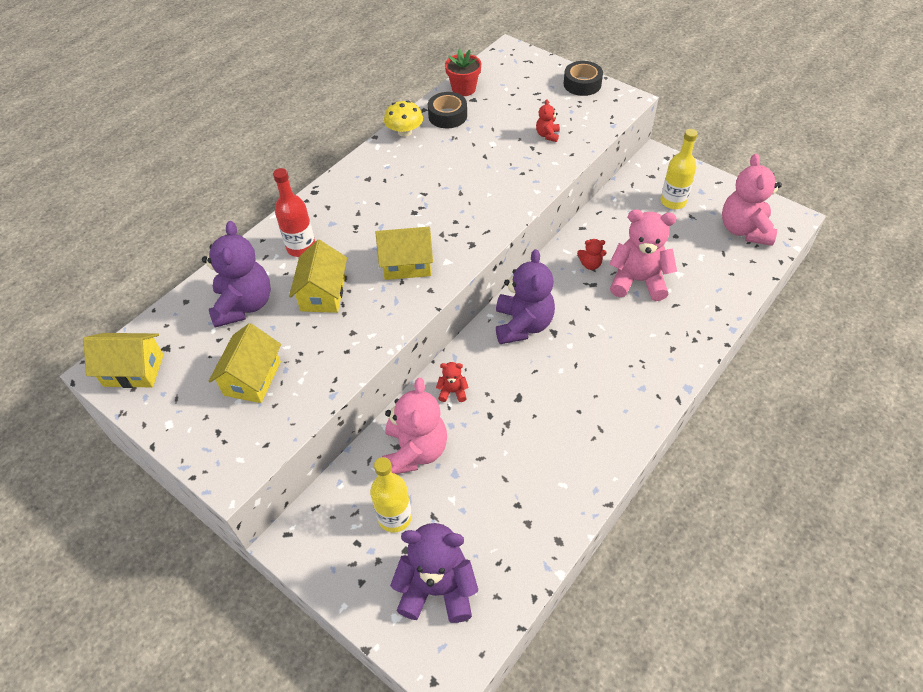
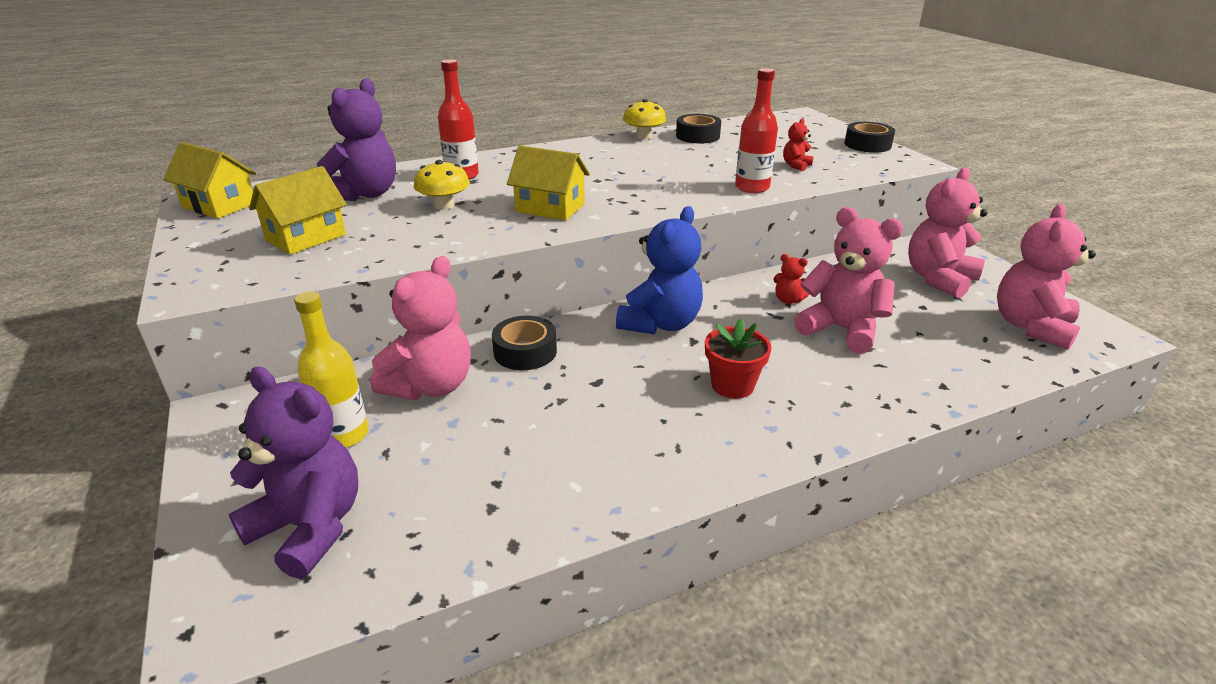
camera: 25 degrees right, 20 degrees down
(323, 294) = (444, 205): yellow house -> yellow mushroom
(452, 392) = (525, 351): red teddy bear -> black tape
(463, 89) = (731, 126): red flower pot -> red flower pot (732, 385)
(523, 325) = (660, 324): purple teddy bear -> blue teddy bear
(534, 179) = (752, 187): none -> red bottle
(673, 201) = (938, 279): yellow bottle -> pink teddy bear

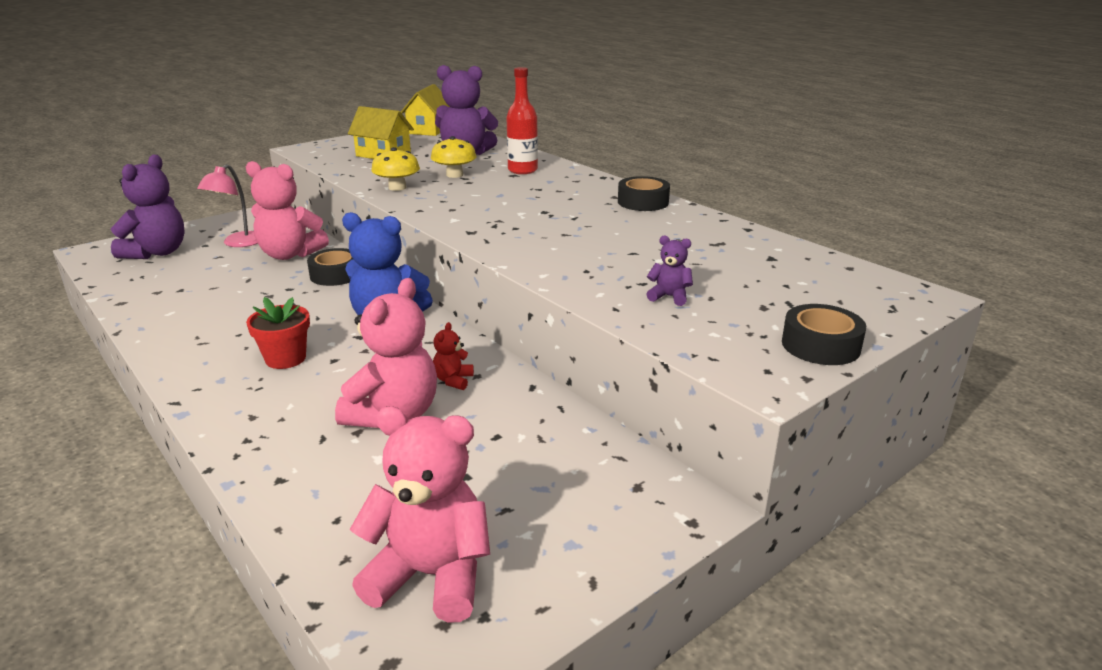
camera: 75 degrees right, 5 degrees down
(343, 435) = (238, 243): yellow bottle -> pink lamp
(550, 208) = (465, 204): yellow house -> none
(643, 136) = (699, 216): yellow mushroom -> yellow mushroom (397, 187)
(697, 136) = (731, 240): black tape -> black tape (643, 202)
(752, 187) = (569, 276): red bottle -> none
(796, 165) = (669, 297): red teddy bear -> purple teddy bear
(938, 279) = (555, 496): pink teddy bear -> none

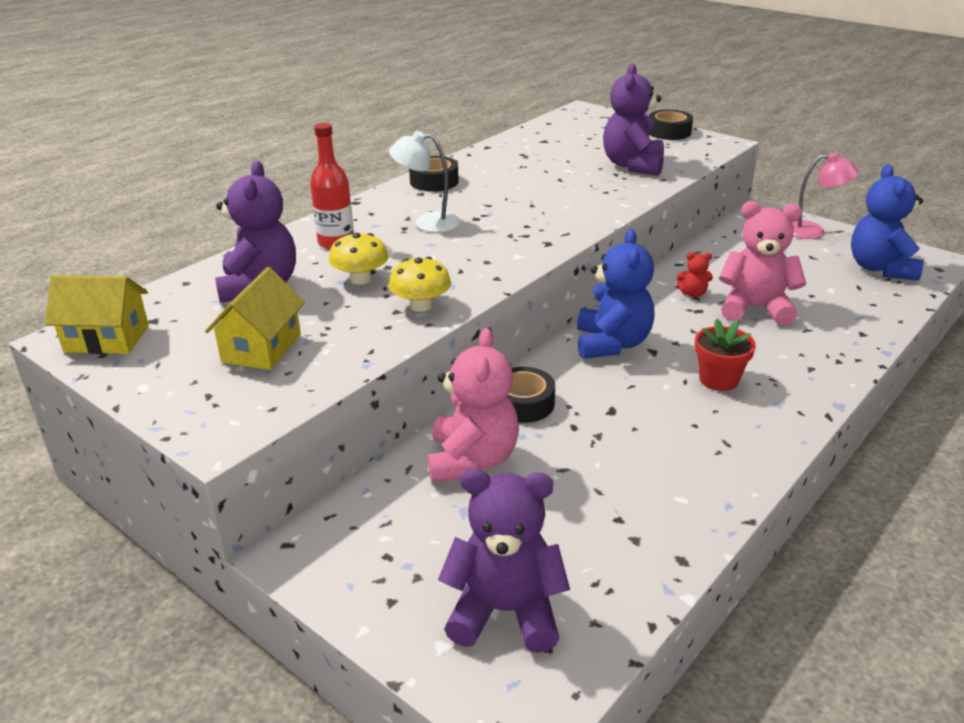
camera: 100 degrees left, 5 degrees up
(238, 243) = (443, 529): pink lamp -> pink lamp (813, 231)
(431, 575) = (880, 268): pink teddy bear -> blue teddy bear
(544, 195) = (427, 222): none -> white lamp
(669, 297) = (633, 165): purple teddy bear -> purple teddy bear, size x2.21

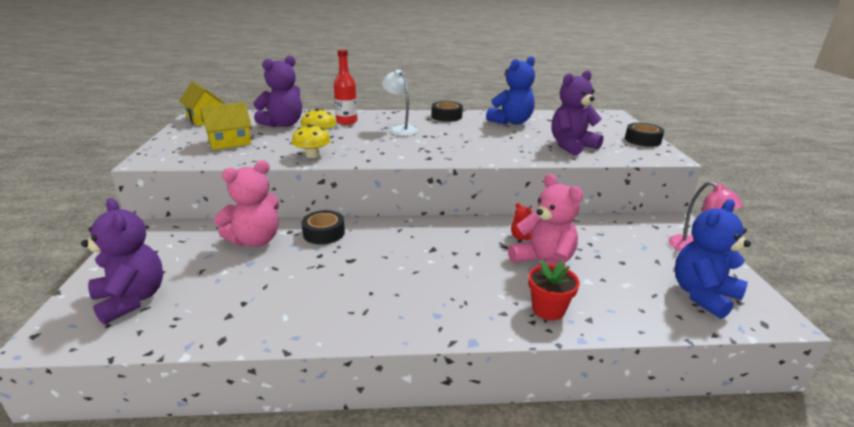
camera: 45 degrees right, 5 degrees down
(612, 344) = (420, 234): blue teddy bear -> blue teddy bear (511, 122)
(718, 379) = (434, 282): red flower pot -> red flower pot (548, 309)

